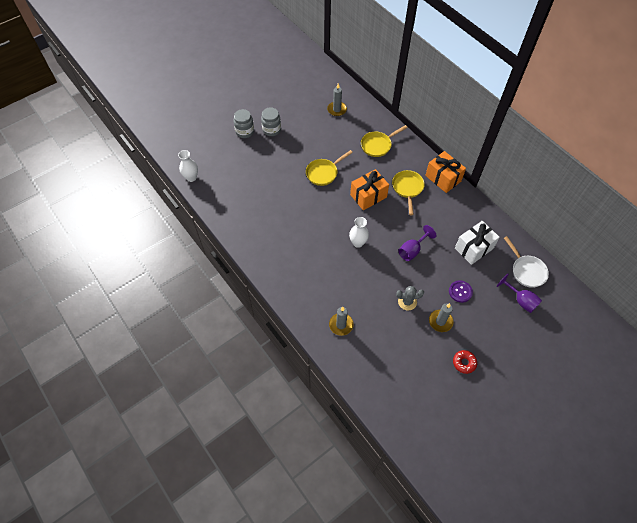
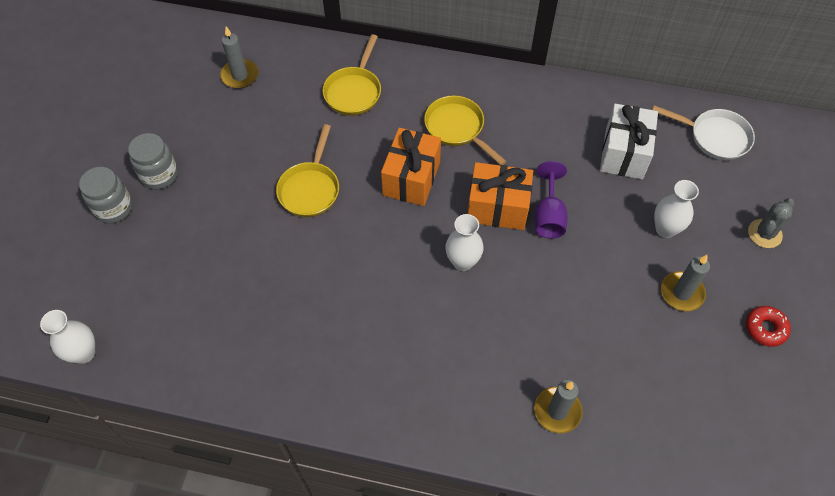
camera: 40 degrees left, 0 degrees up
(407, 302) = (613, 299): grey cactus -> grey cactus (764, 234)
(443, 178) = (491, 80): orange gift -> orange gift (497, 207)
(460, 292) = (665, 229): purple button -> white vase
(520, 300) = (746, 183): purple goblet -> none

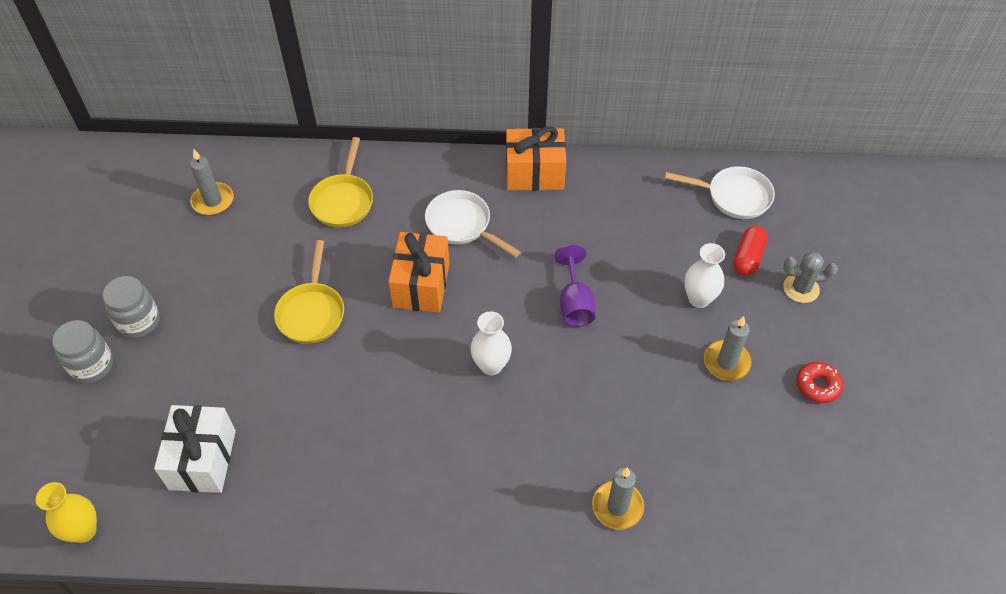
camera: 10 degrees left, 5 degrees down
(84, 353) = (84, 531): white vase -> yellow vase
(457, 128) = (462, 225): yellow pan -> white pan
(497, 207) = (519, 302): orange gift -> orange gift (534, 173)
(623, 153) = (643, 226): white gift -> white gift (202, 460)
(718, 197) = (748, 258): none -> red capsule
(764, 234) = (801, 288): grey cactus -> grey cactus turned 60 degrees clockwise

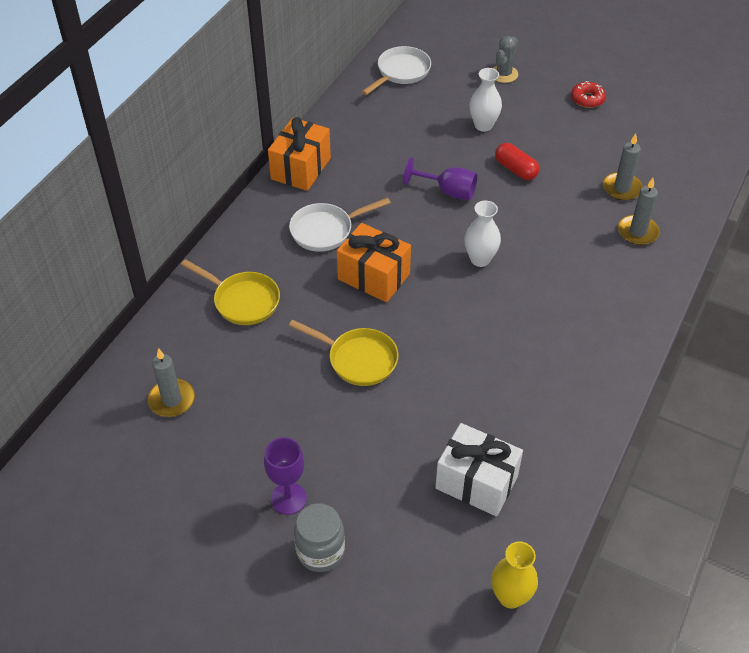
camera: 65 degrees left, 5 degrees down
(139, 322) = (288, 498): grey jar -> purple goblet
(726, 362) = (546, 133): grey candle -> grey candle (622, 188)
(748, 258) = (461, 88): red capsule -> red capsule (515, 169)

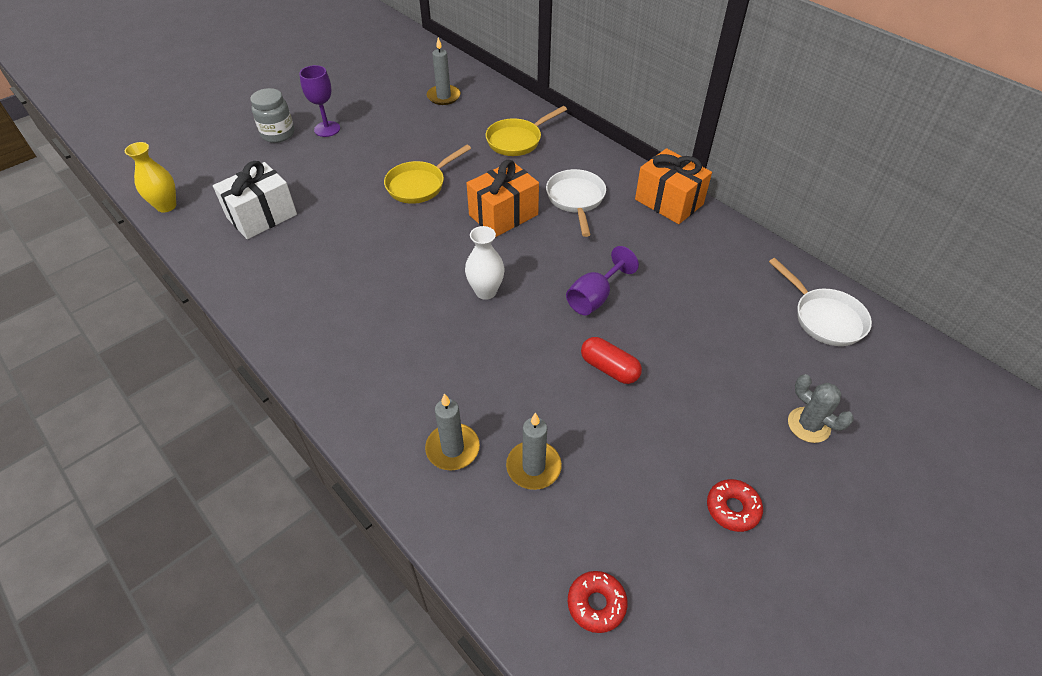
camera: 110 degrees right, 0 degrees up
(483, 125) = (700, 365): white vase -> none
(515, 169) = (609, 368): red capsule -> red capsule turned 60 degrees clockwise
(686, 142) = (596, 604): none -> red donut

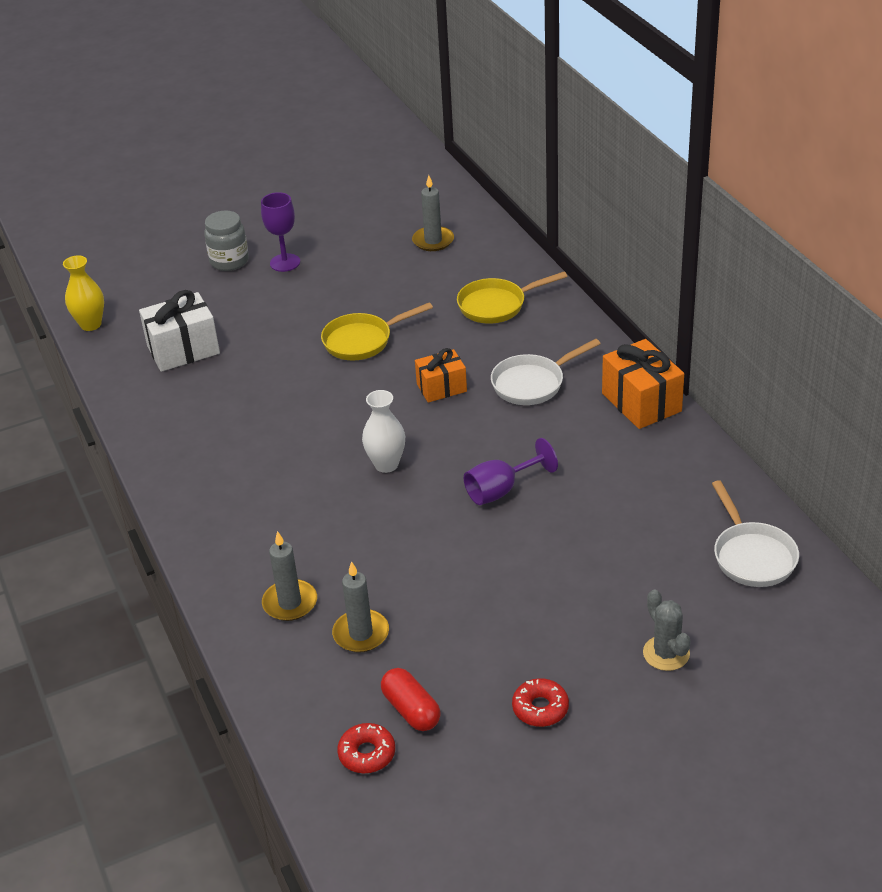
camera: 20 degrees right, 10 degrees down
(503, 215) = (441, 388): orange gift -> orange gift, size x0.65
(576, 199) = (532, 383): white pan -> white pan turned 135 degrees counterclockwise
(609, 368) = (481, 561): red capsule -> red capsule (411, 710)

